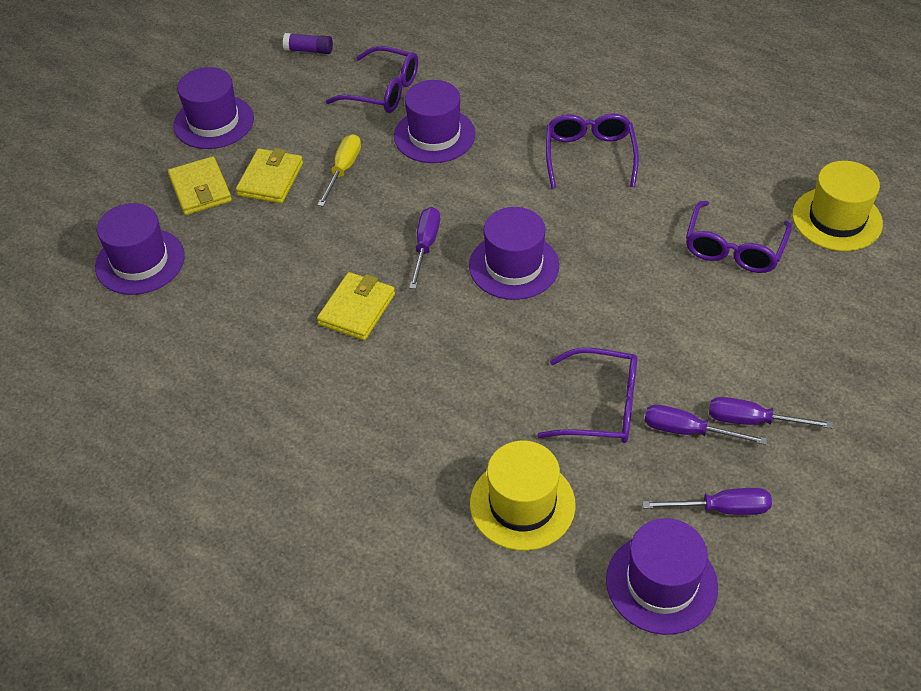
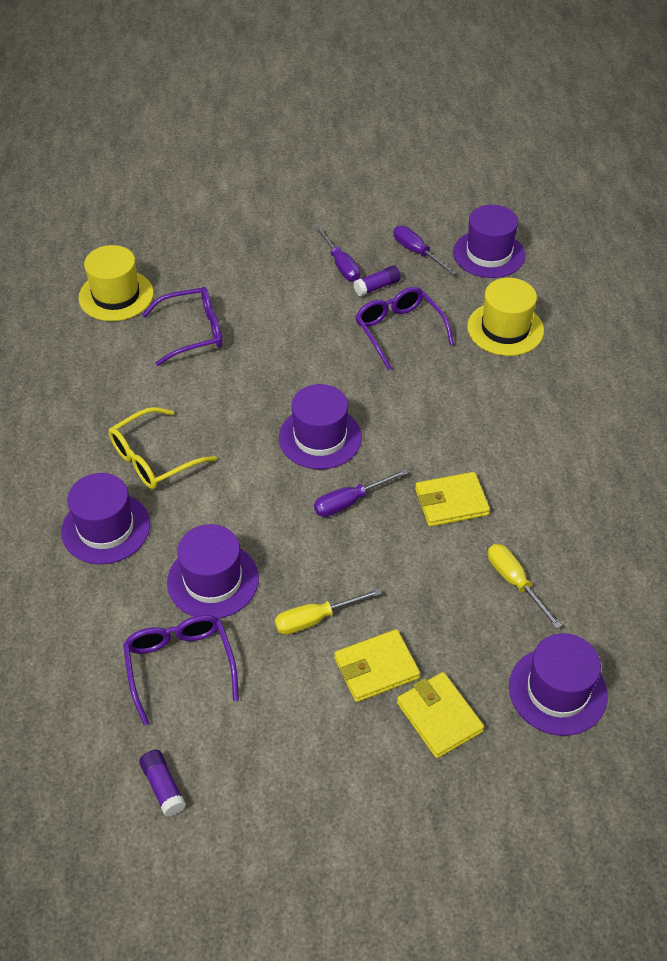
camera: 130 degrees left, 0 degrees up
(200, 189) = (439, 717): yellow wallet -> yellow wallet turned 60 degrees counterclockwise
(214, 122) = (345, 786): purple hat -> purple hat (106, 528)
(243, 298) = (514, 582): none -> yellow screwdriver
(589, 156) = (154, 458): purple glasses -> yellow glasses
(688, 431) = (377, 287): purple screwdriver -> purple glue stick

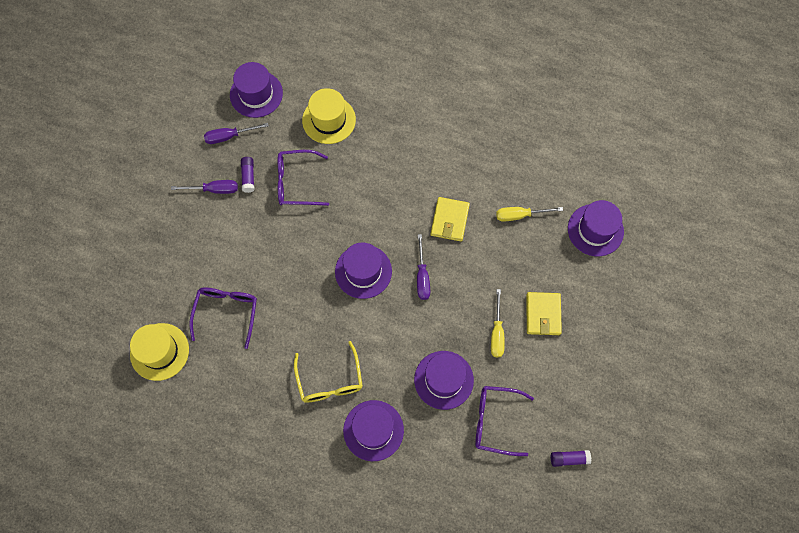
camera: 65 degrees left, 20 degrees up
(439, 717) = (586, 296): yellow wallet -> none

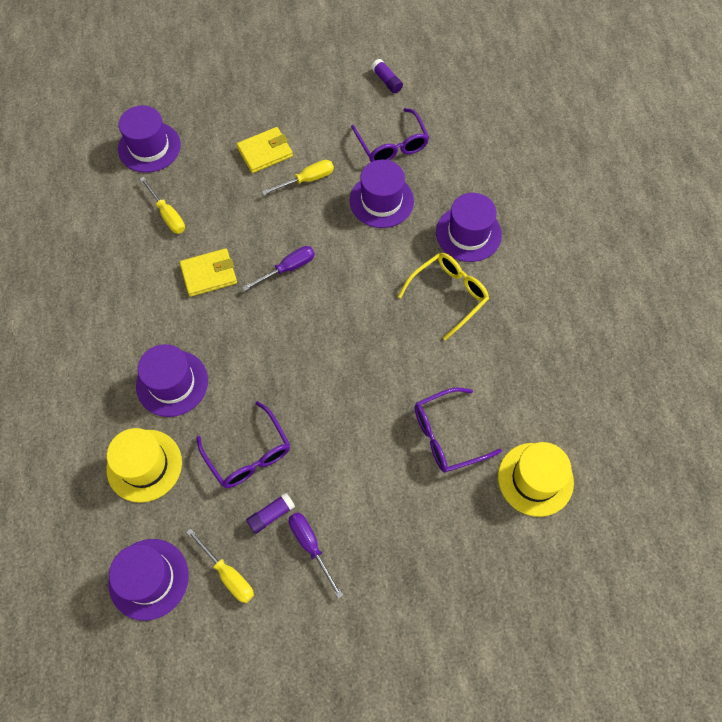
camera: 120 degrees left, 5 degrees down
(229, 136) = (228, 574): purple screwdriver -> yellow screwdriver
(363, 271) = (315, 325): purple hat -> purple hat (172, 383)

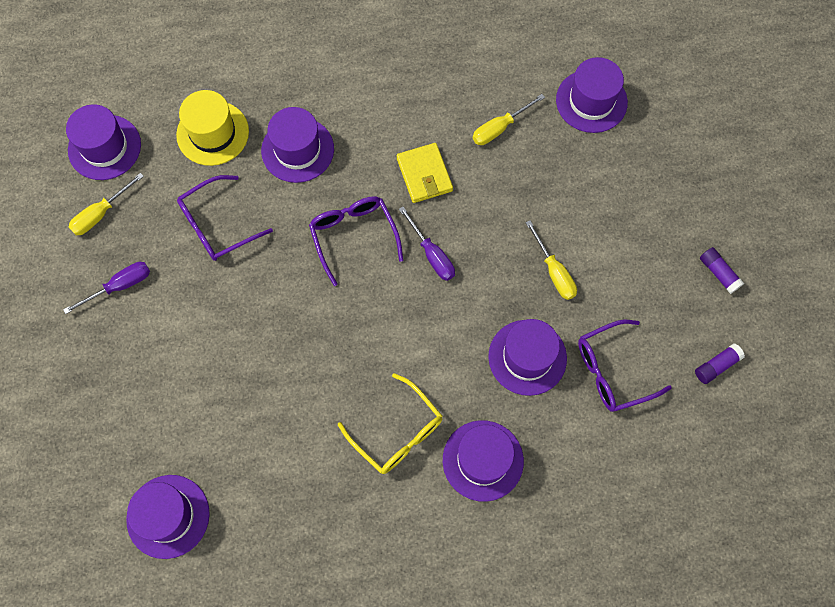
camera: 90 degrees right, 5 degrees up
(265, 152) = (591, 224): yellow wallet -> none
(271, 515) = (154, 249): purple glue stick -> purple glue stick (718, 273)
(448, 435) = (224, 424): purple glasses -> purple glasses (354, 237)
(535, 479) = (168, 516): yellow hat -> purple hat

